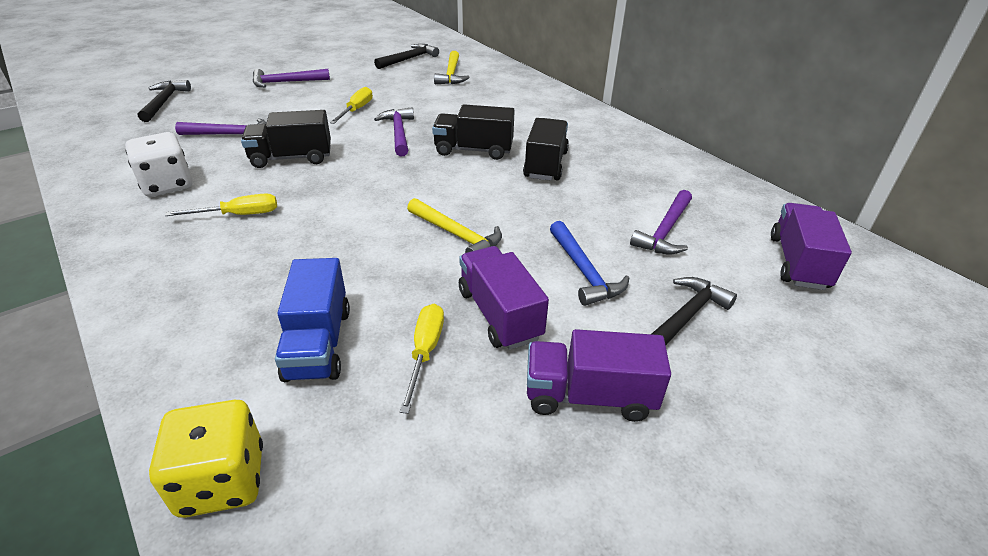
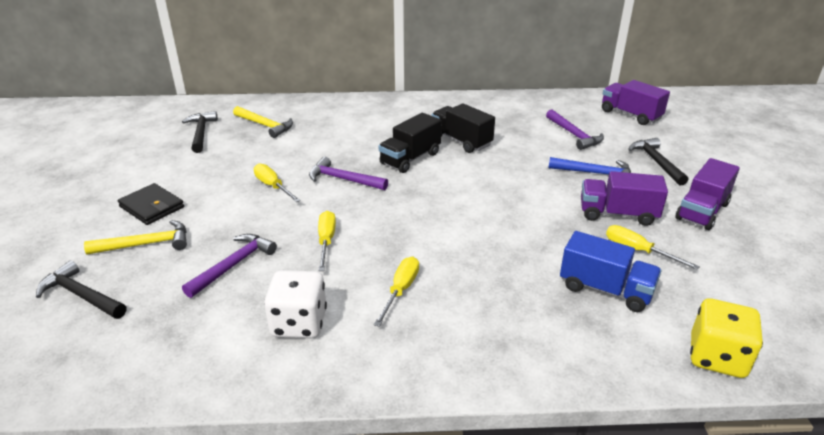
camera: 55 degrees left, 5 degrees down
(286, 82) = (152, 207): purple hammer -> black wallet
(291, 158) = (326, 241): black truck -> yellow screwdriver
(457, 235) = (520, 201): yellow hammer -> yellow hammer (146, 244)

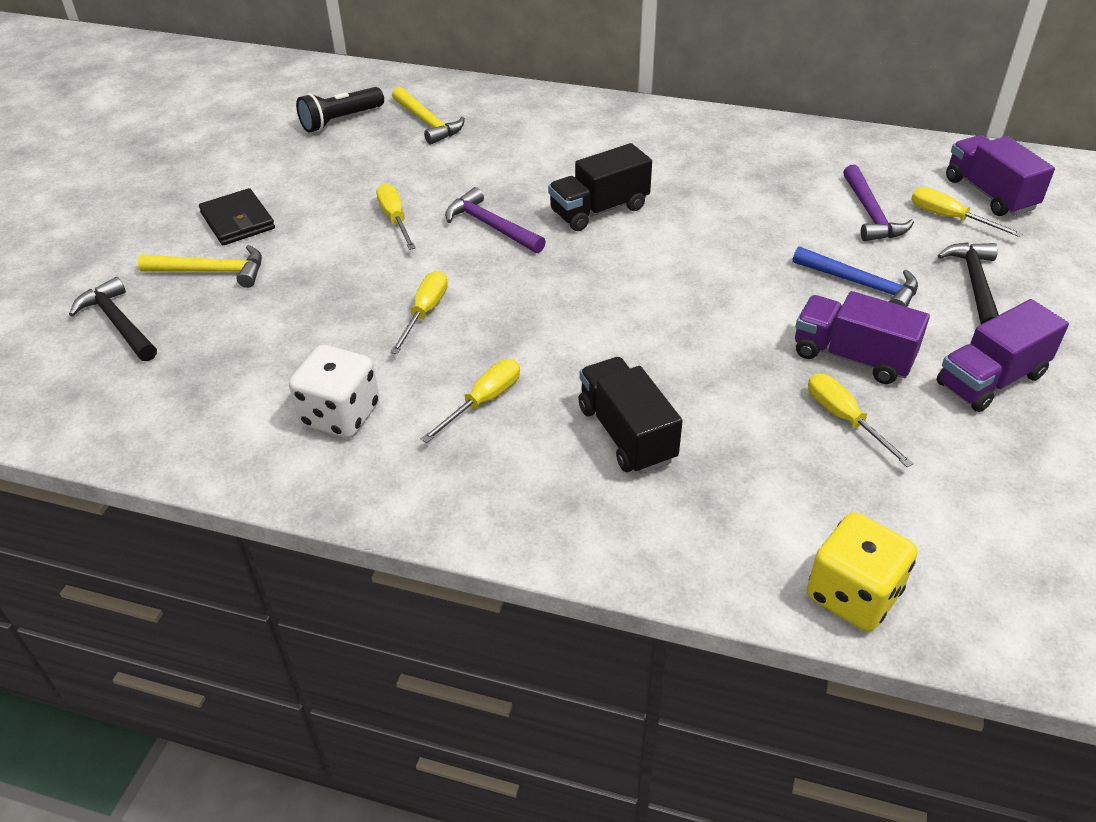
camera: 20 degrees right, 10 degrees up
(201, 133) = (340, 120): black hammer -> black flashlight
(234, 265) = (299, 321): purple hammer -> none
(461, 141) = (689, 194): black truck -> black truck (626, 434)
(605, 289) = (758, 464): blue truck -> none
(618, 130) = (949, 218): none -> yellow screwdriver

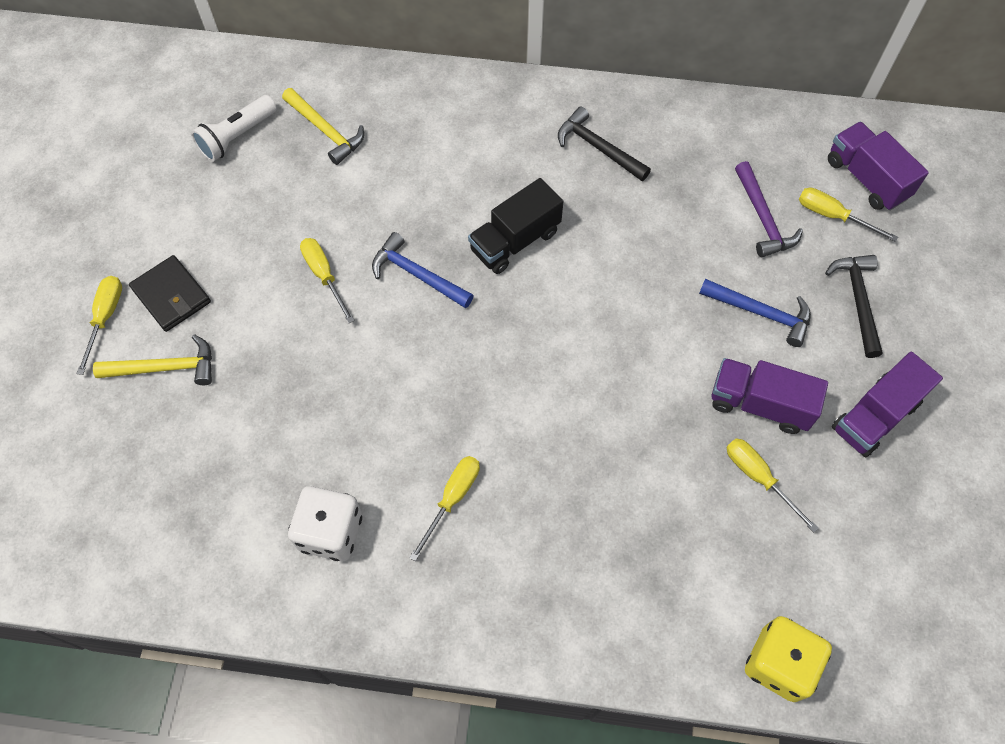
camera: 10 degrees left, 20 degrees up
(118, 323) = (96, 446): black hammer -> black hammer (598, 148)
(340, 120) = (237, 137): black flashlight -> white flashlight
(425, 312) = (379, 397): yellow screwdriver -> yellow screwdriver (105, 318)
(491, 226) = (417, 275): purple hammer -> blue hammer
(626, 434) = (580, 519): black truck -> none

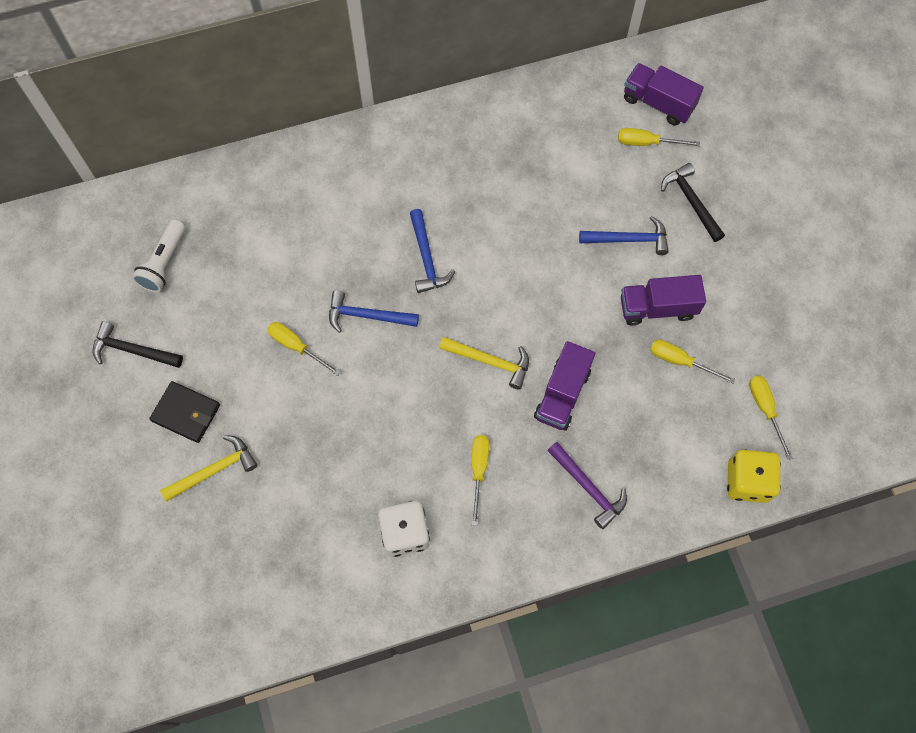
camera: 25 degrees left, 5 degrees up
(105, 318) = (144, 453): yellow screwdriver -> yellow screwdriver (765, 409)
(326, 131) = (233, 229): yellow hammer -> yellow hammer (490, 362)
(515, 241) = (426, 258): black truck -> blue hammer
(598, 148) = (452, 157): black hammer -> black hammer (132, 350)
(762, 218) = (598, 165): purple hammer -> purple hammer (588, 488)
(875, 416) = (738, 282): purple truck -> purple truck (562, 394)

